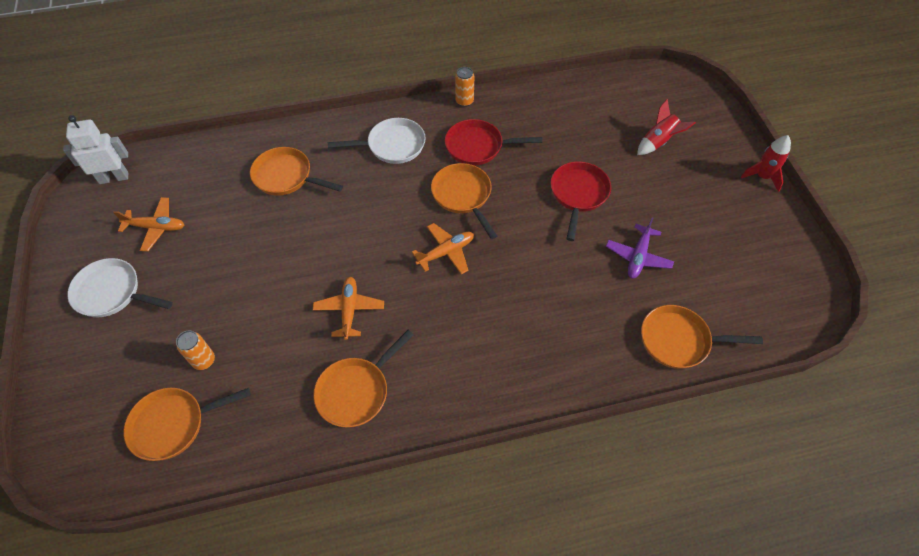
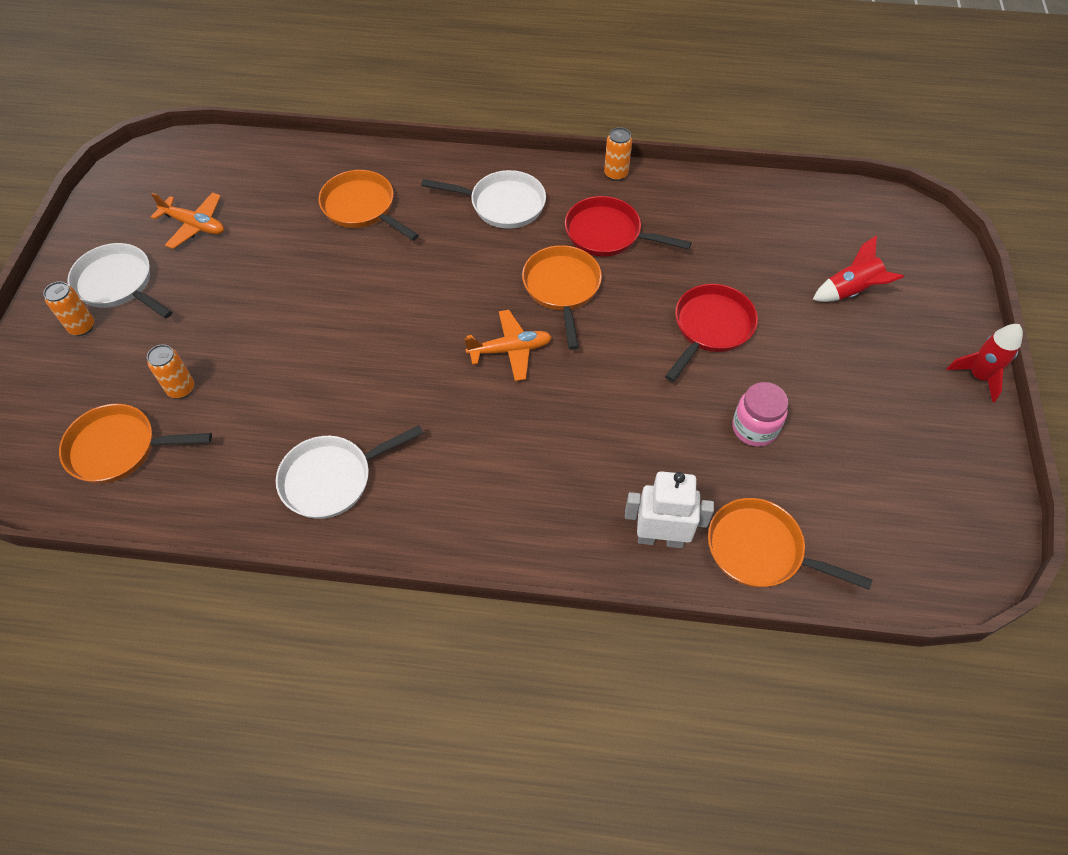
camera: 20 degrees right, 0 degrees up
(96, 337) = (82, 327): none -> orange can
(114, 178) = (174, 158): white robot -> white robot (660, 538)
(349, 310) = (366, 383): orange plane -> none
(356, 391) = (332, 479): orange pan -> white pan
(638, 256) = (754, 428): purple plane -> pink jar

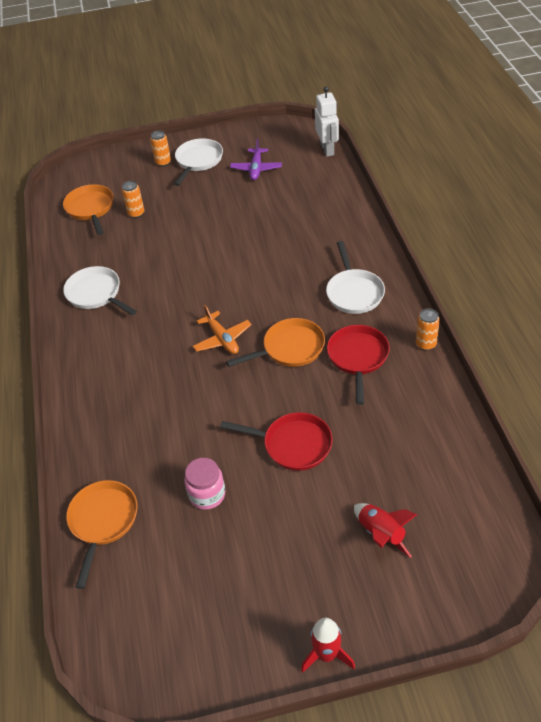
camera: 75 degrees right, 10 degrees down
(194, 225) = (256, 169): orange plane -> purple plane
(362, 208) = (310, 228): orange pan -> none
(660, 538) = (97, 461): white robot -> white robot (327, 149)

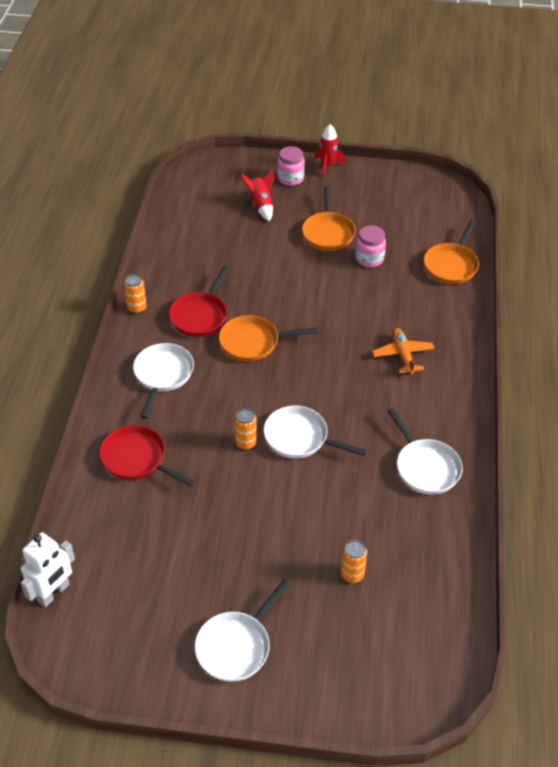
camera: 165 degrees left, 0 degrees up
(90, 209) = (411, 608): orange pan -> orange pan (328, 233)
(163, 162) = (287, 665): orange can -> orange can (246, 443)
(208, 282) = (300, 438): none -> white pan
(222, 339) = (310, 371): orange plane -> orange plane (403, 355)
(256, 169) = (165, 595): purple plane -> none
(293, 445) = (290, 270): red pan -> red pan (137, 459)
(327, 149) = (53, 593): white robot -> white robot turned 150 degrees counterclockwise
(368, 603) = (290, 178): none -> pink jar

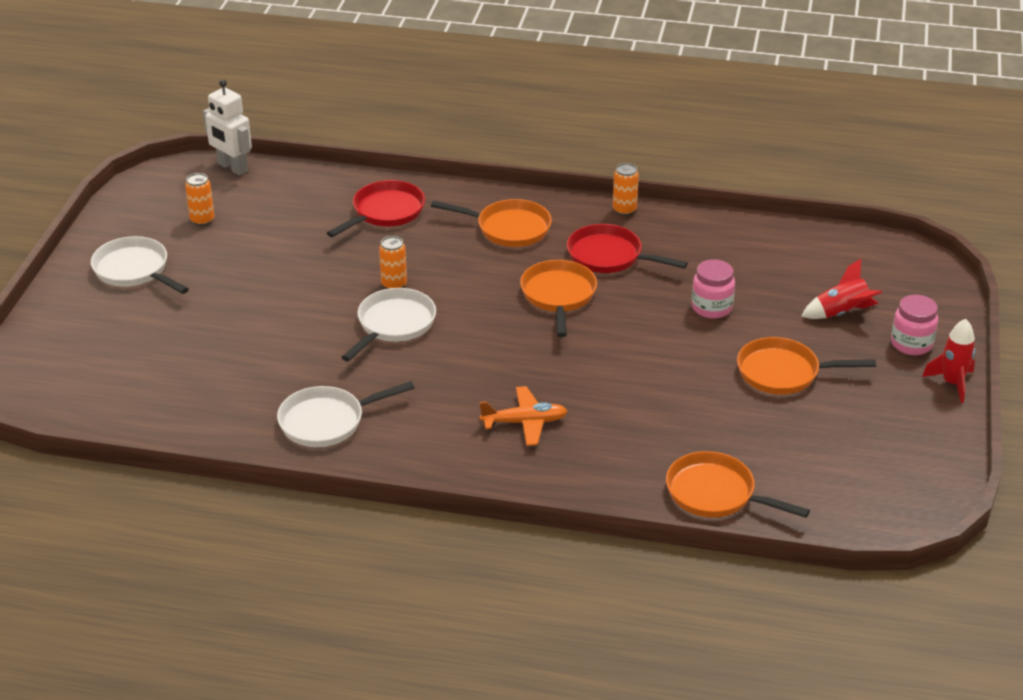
camera: 95 degrees right, 10 degrees down
(162, 375) = (509, 228): white pan -> orange pan
(352, 574) = (191, 350): orange can -> orange can (202, 220)
(369, 259) = (726, 409): pink jar -> pink jar (711, 308)

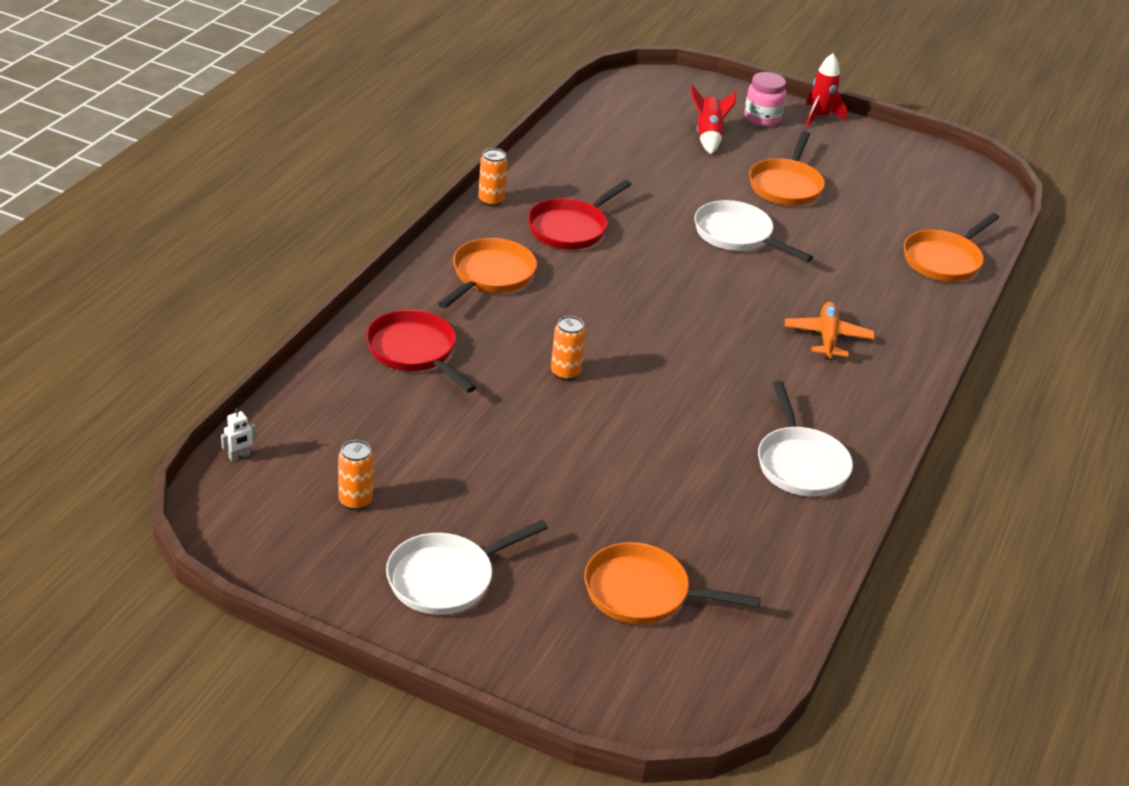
camera: 80 degrees left, 0 degrees up
(232, 167) = (239, 456): white robot -> white robot, size x0.44
(393, 325) = (641, 387): white pan -> white pan (737, 235)
(558, 296) = (627, 273): orange pan -> orange pan (643, 593)
(711, 308) = (678, 195): pink jar -> none

